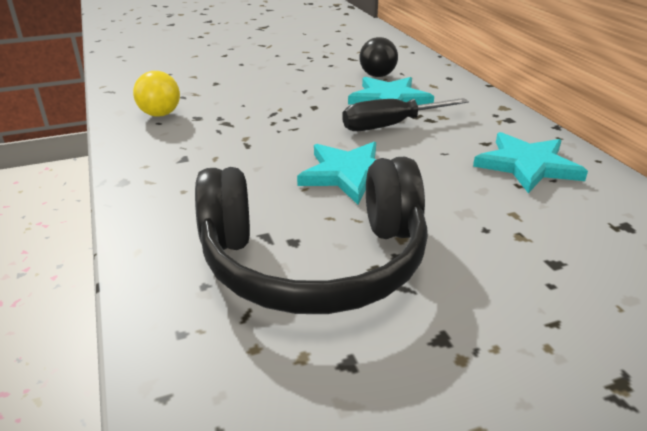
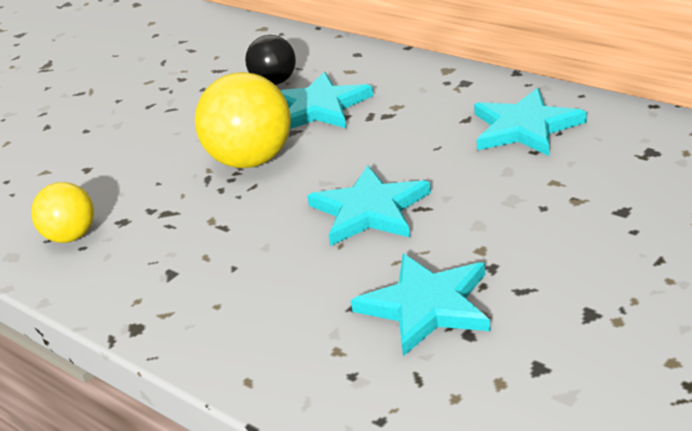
camera: 25 degrees left, 0 degrees up
(310, 113) = (251, 161): none -> yellow ball
(314, 261) = (426, 306): black headphones -> turquoise star
(390, 126) = (354, 139): black screwdriver -> none

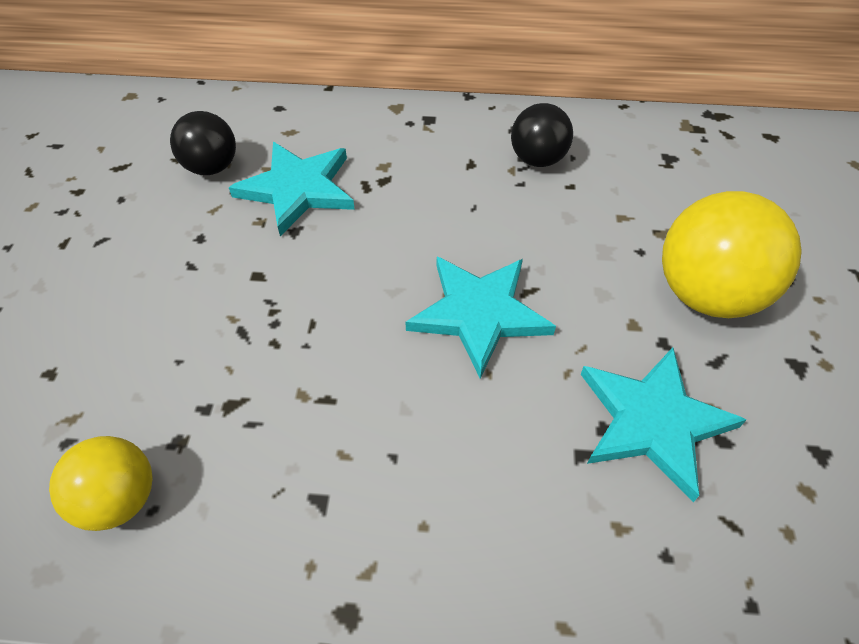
camera: 40 degrees left, 20 degrees up
(251, 161) = (279, 288): yellow ball -> yellow ball (706, 294)
(525, 127) = (537, 159): turquoise star -> black ball

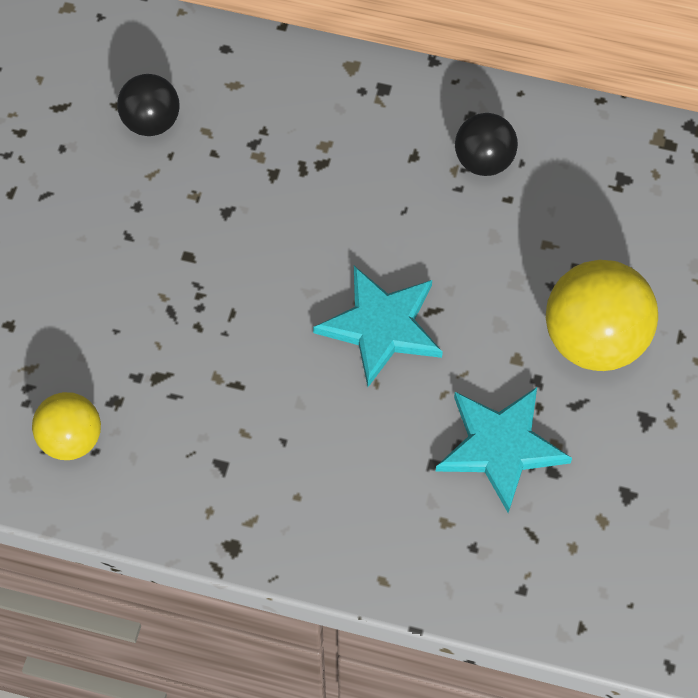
camera: 10 degrees right, 10 degrees up
(297, 189) = (234, 162): turquoise star -> none

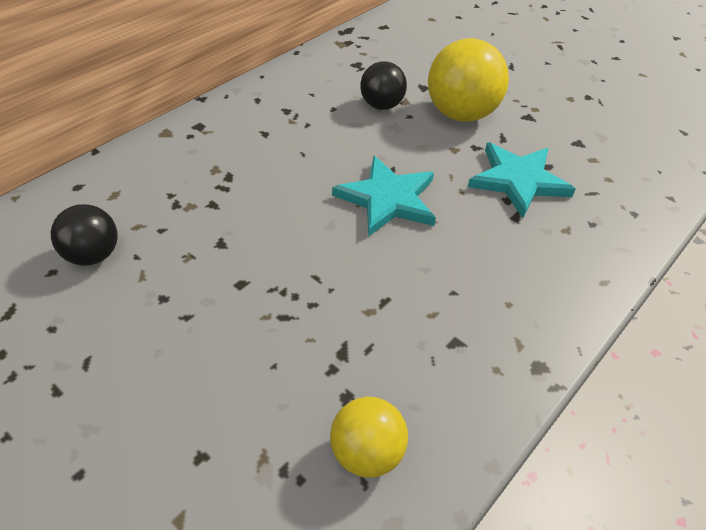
camera: 65 degrees left, 15 degrees down
(484, 161) = (297, 107): black ball -> black ball (381, 105)

